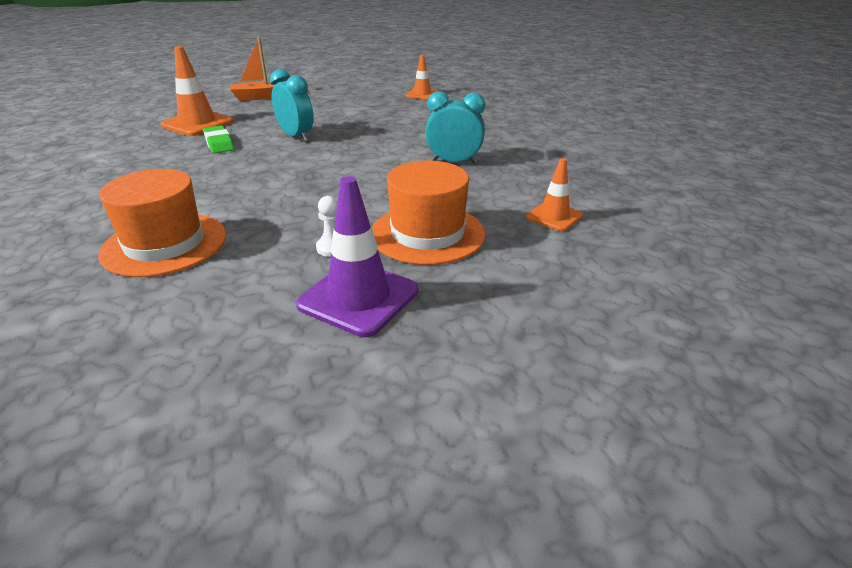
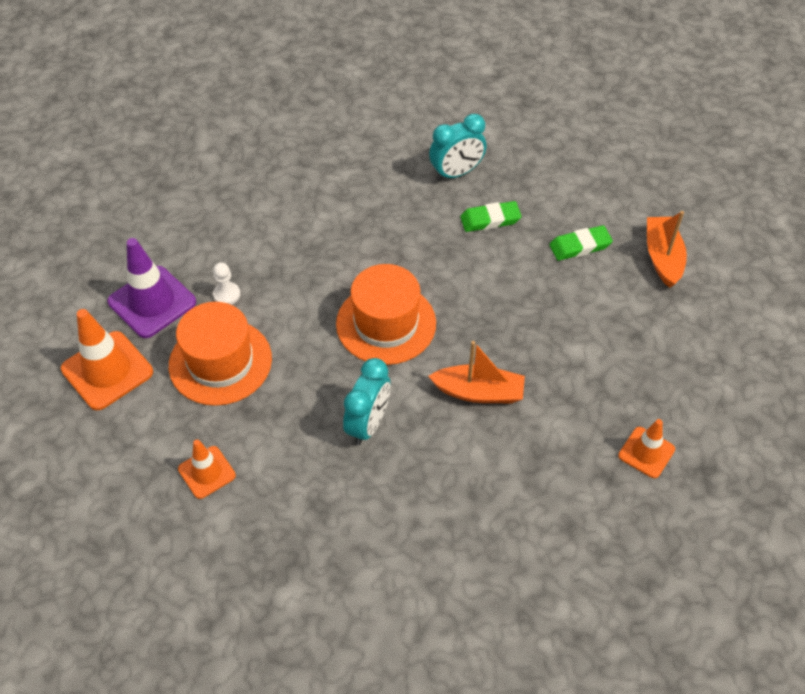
camera: 105 degrees right, 20 degrees up
(164, 244) = (278, 196): orange hat -> orange hat (386, 323)
(197, 124) = (561, 199): orange traffic cone -> orange traffic cone (107, 370)
(250, 116) = (580, 246): none -> green eraser
(296, 136) = (493, 286): turquoise clock -> turquoise clock (456, 173)
(402, 133) = (479, 392): none -> orange boat

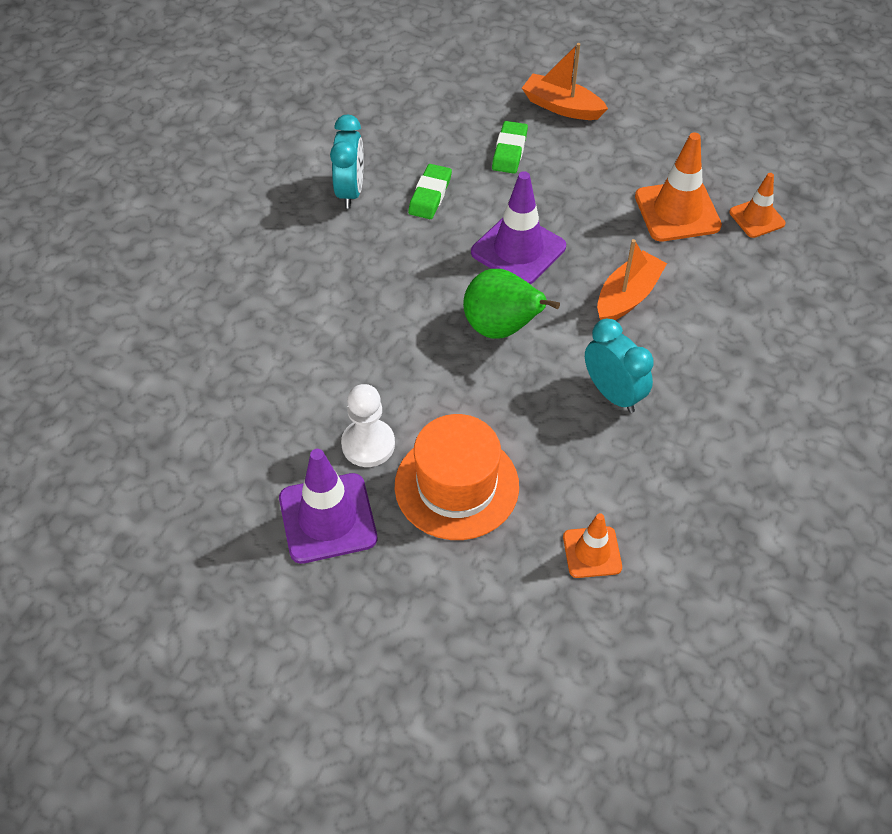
camera: 60 degrees left, 0 degrees up
(107, 370) = (397, 598): orange traffic cone -> orange traffic cone (677, 211)
(227, 294) = (368, 444): white pawn -> white pawn, size x1.60
(386, 323) = (501, 328): orange hat -> green pear
(475, 299) = (518, 250): none -> purple traffic cone

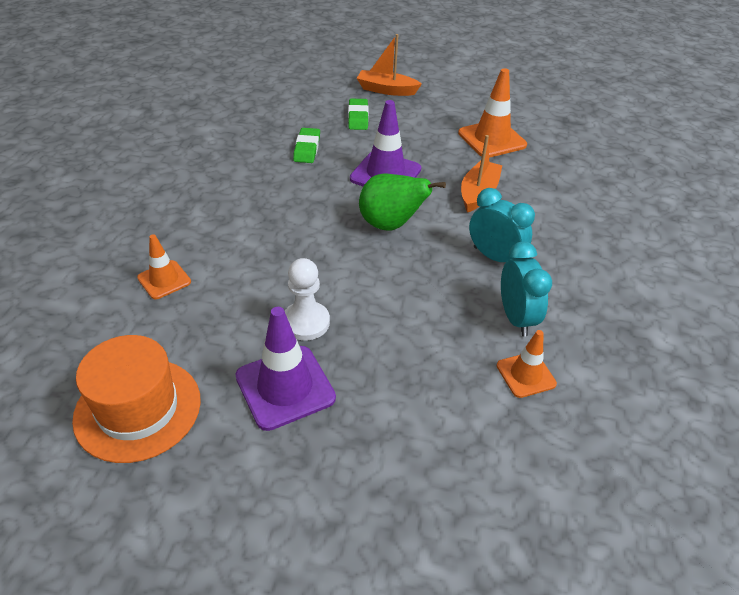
camera: 15 degrees left, 10 degrees down
(350, 191) = (244, 153): turquoise clock -> turquoise clock (516, 318)
(456, 486) = (392, 342): orange hat -> orange hat (138, 409)
(757, 218) = (548, 137): orange traffic cone -> orange traffic cone (164, 280)

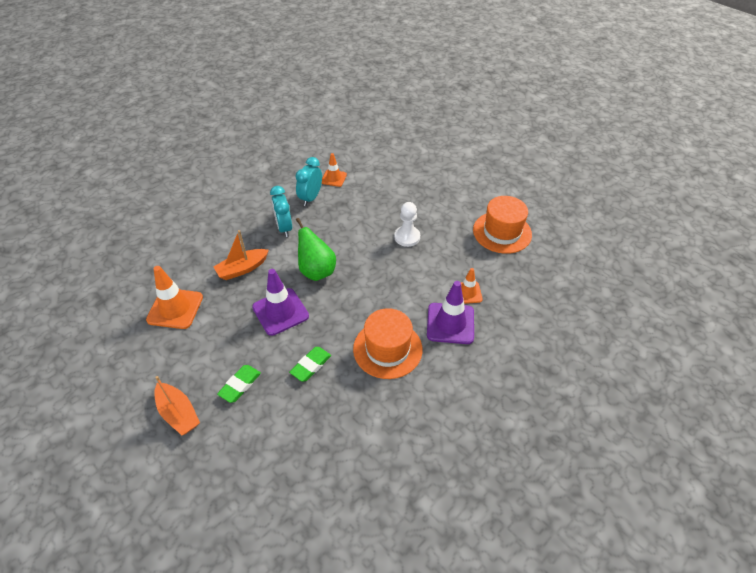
camera: 145 degrees left, 5 degrees up
(236, 186) = (387, 349): none -> orange hat
(285, 387) = (435, 214): purple traffic cone -> purple traffic cone (450, 323)

